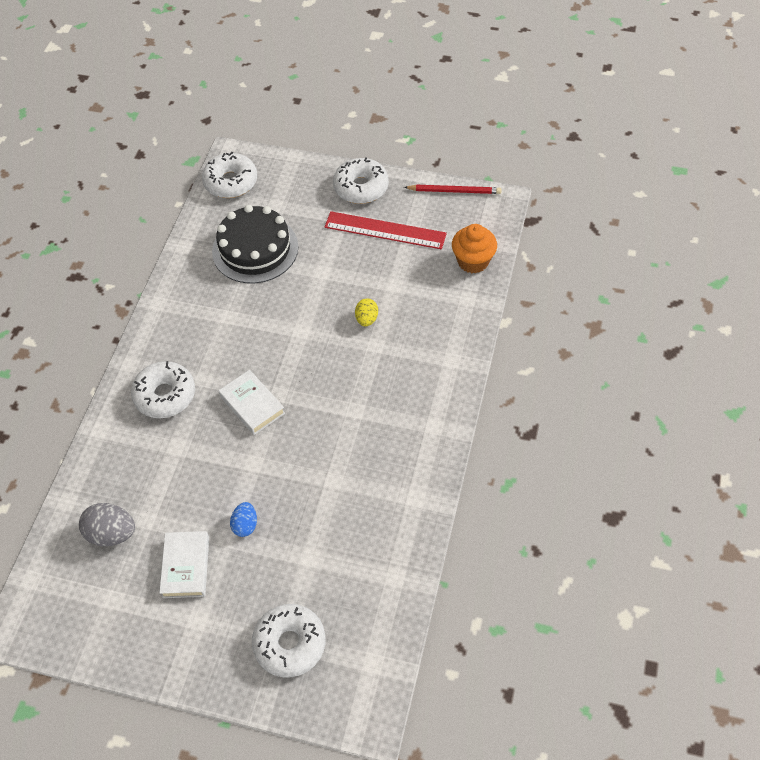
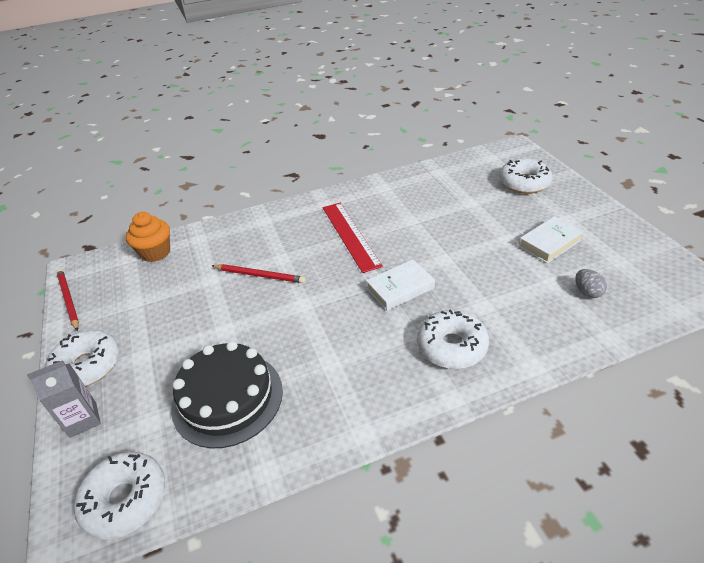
camera: 125 degrees left, 15 degrees down
(112, 533) = (587, 292): grey egg -> grey egg, size x0.62
(245, 525) = (488, 236): blue egg -> none
(252, 405) = (400, 288): white book -> white book turned 45 degrees clockwise
(311, 176) = (83, 420): none -> grey carton
(366, 319) = (259, 275): yellow egg -> red pencil
(385, 230) = (145, 317): red ruler -> red ruler (350, 235)

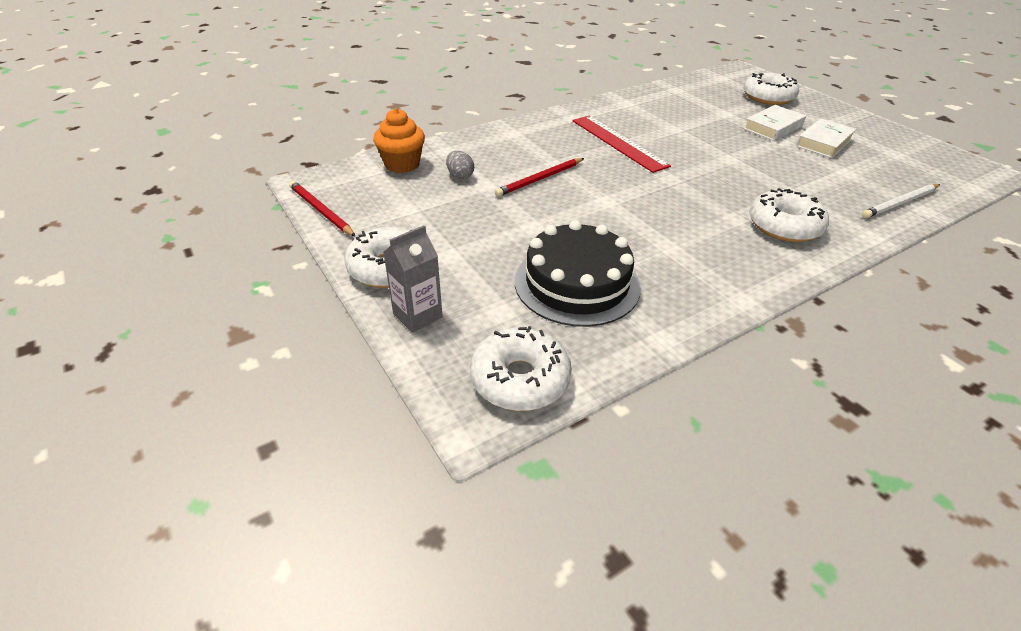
camera: 15 degrees left, 0 degrees up
(259, 275) = (540, 179): red pencil -> red pencil turned 135 degrees clockwise
(400, 288) = (701, 183): white book -> white book (773, 127)
(587, 292) = (883, 178): grey egg -> grey egg (460, 176)
(587, 326) = (900, 203): none -> white pencil

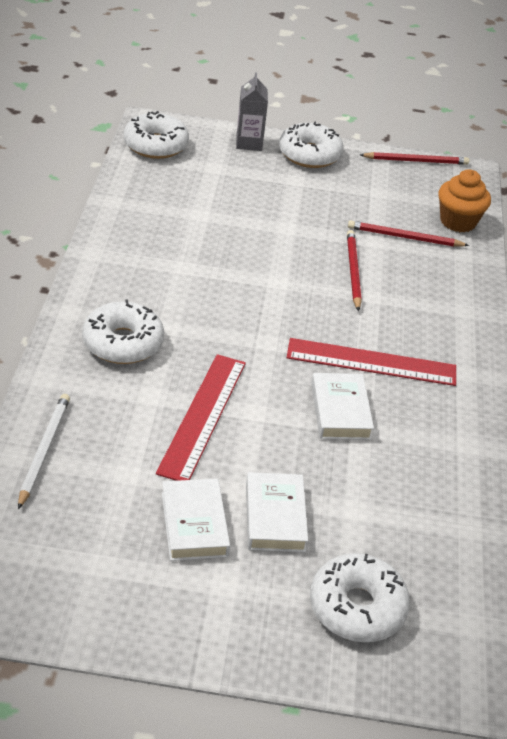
camera: 125 degrees right, 0 degrees up
(460, 176) = (405, 237): grey egg -> red pencil
(577, 283) = (201, 205): black cake -> none
(675, 137) = (340, 411): none -> white book
(767, 171) = (203, 416): none -> red ruler

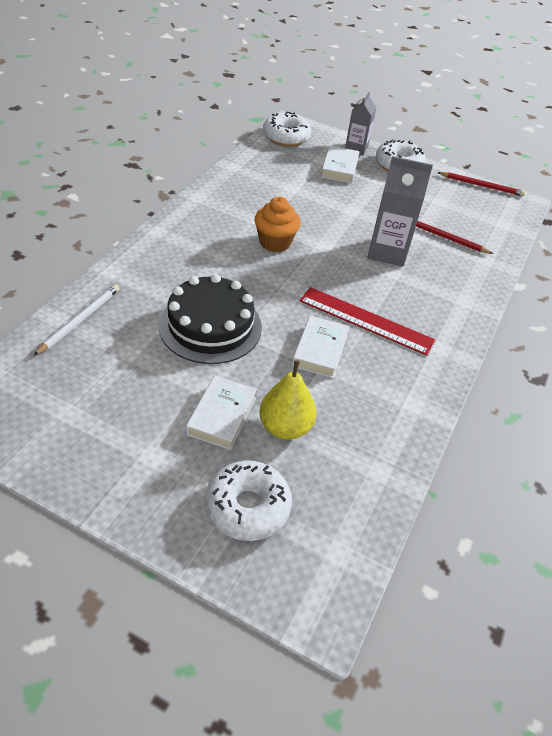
camera: 20 degrees right, 5 degrees up
(123, 343) = (182, 261): white donut -> none
(194, 524) = (156, 403): white book -> white book (339, 168)
(203, 416) = (210, 326): red ruler -> black cake
(349, 509) = (285, 427): none -> yellow pear
(353, 272) = (387, 252): red pencil -> grey carton
(458, 222) = (493, 235): orange cupcake -> orange cupcake (275, 242)

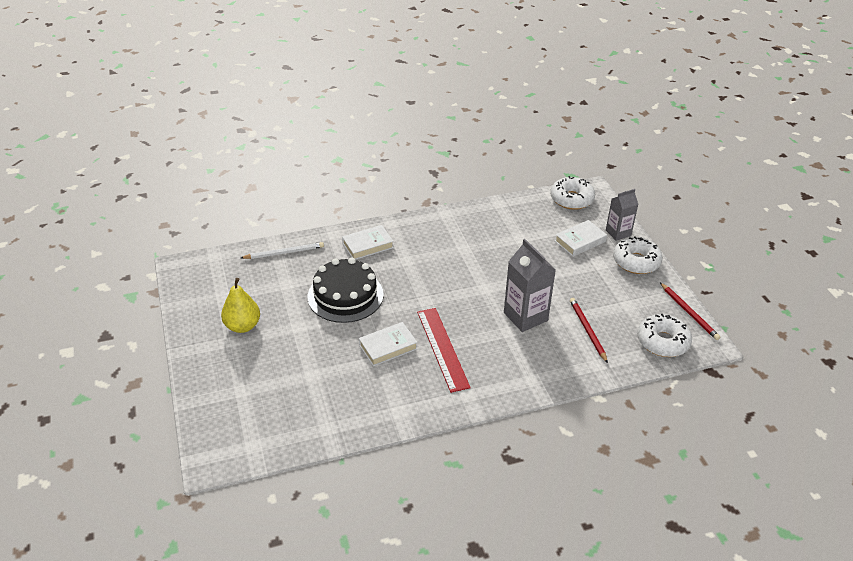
camera: 50 degrees right, 5 degrees down
(221, 416) = (287, 345): white book -> white book (368, 245)
(247, 507) = (241, 394): white donut -> white donut (662, 342)
(275, 242) = (454, 268): orange cupcake -> none
(285, 427) = (311, 372): yellow pear -> yellow pear (243, 326)

